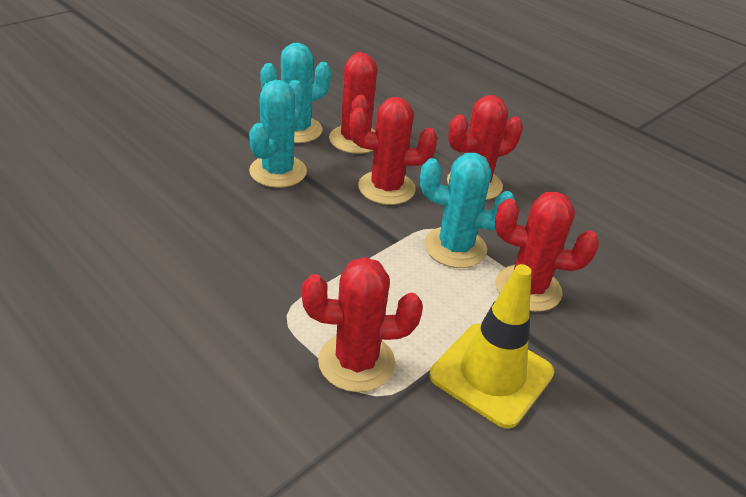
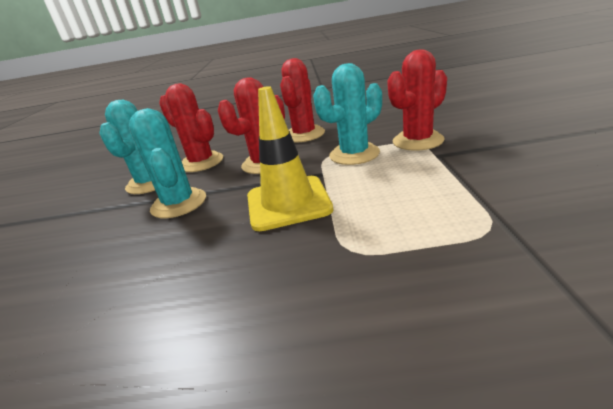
camera: 40 degrees left, 10 degrees down
(356, 362) = (442, 227): red cactus -> none
(491, 374) = (494, 172): yellow traffic cone -> yellow traffic cone (288, 203)

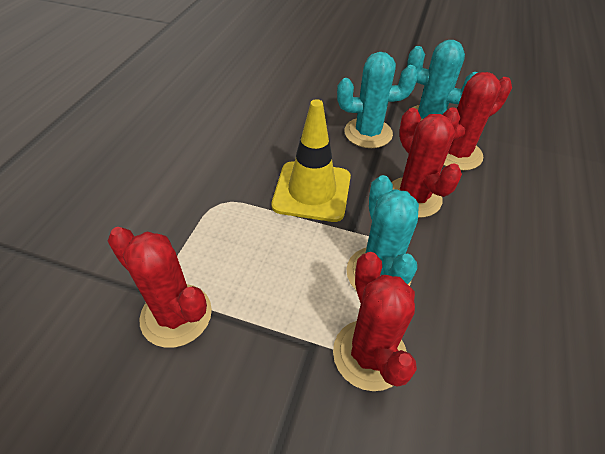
camera: 105 degrees right, 20 degrees up
(304, 134) = (488, 255): red cactus -> red cactus (176, 315)

